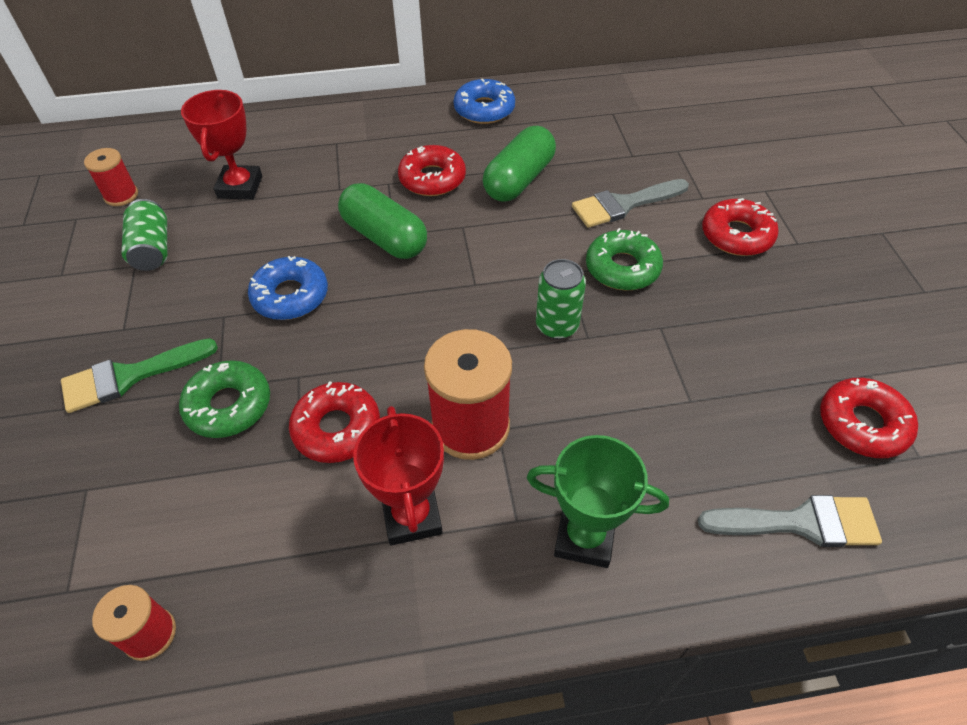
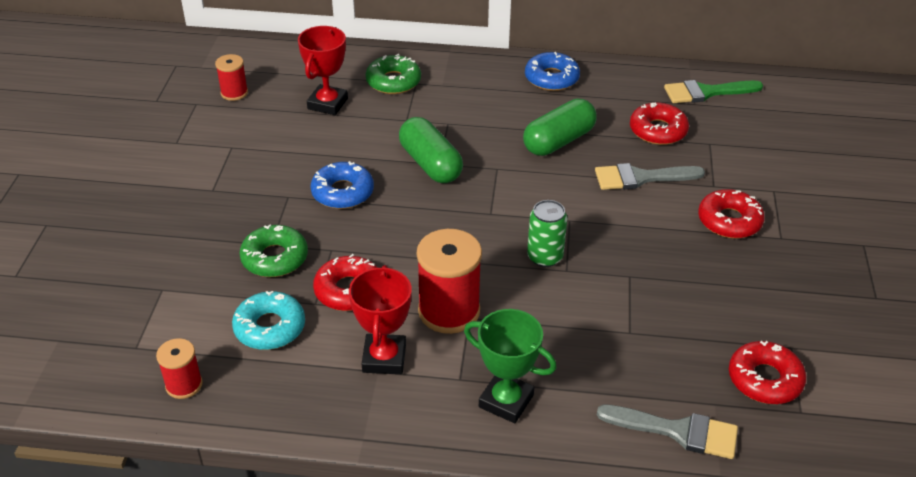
camera: 15 degrees right, 10 degrees down
(129, 376) = (209, 223): green brush -> green brush (706, 92)
(152, 249) = (248, 137): green can -> none
(248, 510) = (270, 327): none -> turquoise donut
(432, 179) = (485, 126): red donut -> red donut (658, 130)
(622, 268) = (617, 226): green donut -> green donut (393, 81)

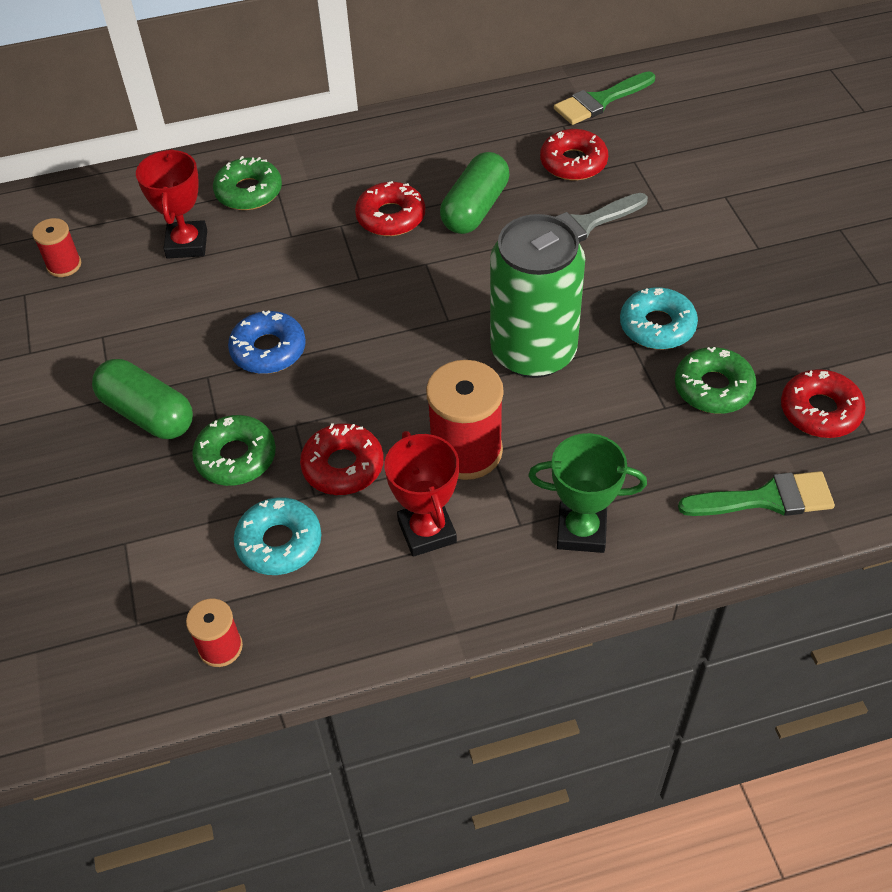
camera: 20 degrees left, 10 degrees up
(430, 164) = (349, 282): green capsule -> green capsule (147, 414)
(545, 257) = (533, 352): green can -> green can, size x2.06
(551, 78) = (426, 133): blue donut -> none
(658, 270) = (657, 326): none -> turquoise donut
(678, 431) = (766, 498): grey brush -> green brush
(680, 331) = (713, 388): none -> green donut
(729, 221) = (699, 246): red donut -> red donut (391, 217)

